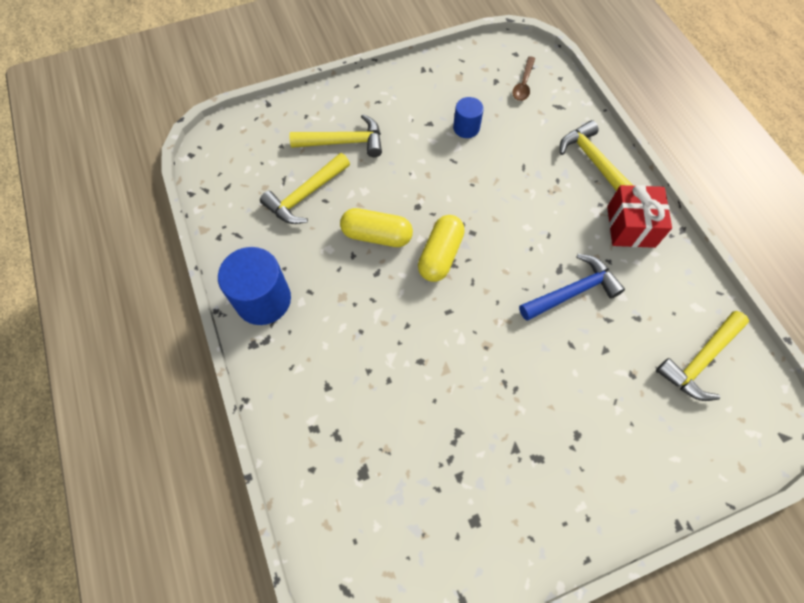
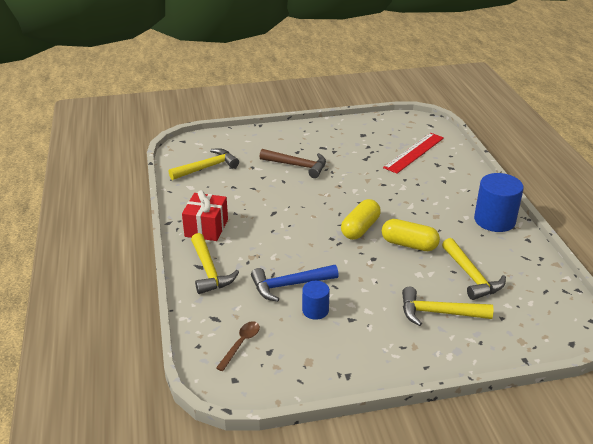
camera: 170 degrees left, 30 degrees down
(305, 195) = (471, 276): yellow hammer -> yellow hammer turned 105 degrees clockwise
(376, 469) = (414, 152): none -> red ruler
(563, 390) = (297, 166): none -> brown hammer
(572, 291) = (270, 201): blue hammer -> blue hammer (289, 285)

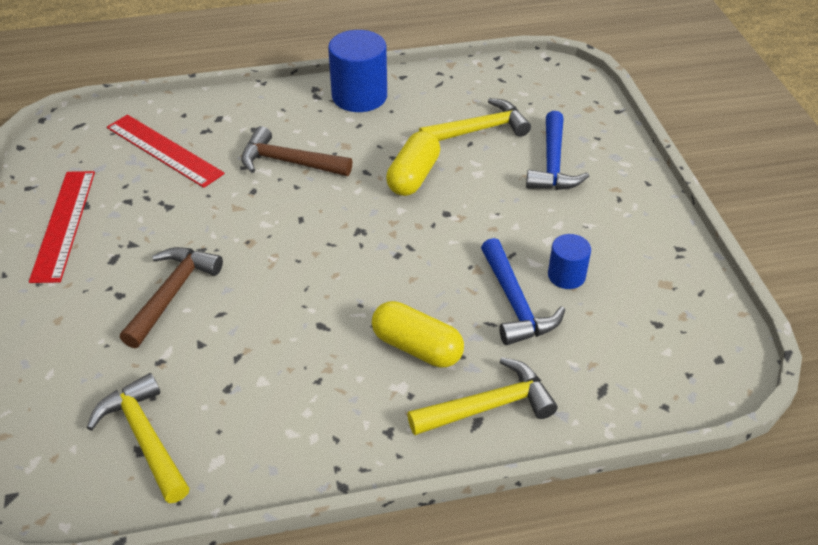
camera: 90 degrees left, 10 degrees up
(206, 228) = (364, 421): red gift -> none
(241, 344) = (650, 355): brown spoon -> none
(347, 131) = (64, 224): none -> red ruler
(360, 228) = (373, 222): yellow capsule -> yellow capsule (417, 347)
(413, 195) = (289, 162): none -> brown hammer
(438, 313) = (553, 164): yellow hammer -> blue hammer

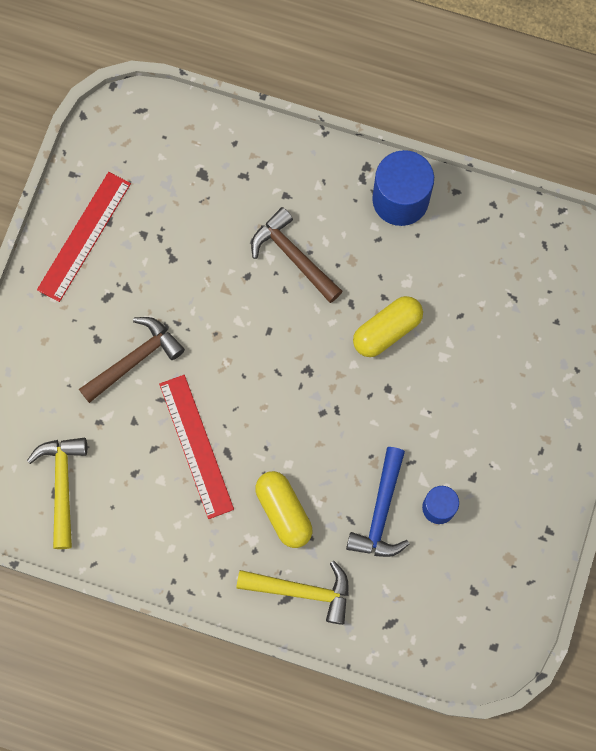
camera: 30 degrees right, 30 degrees up
(164, 150) = (197, 184): red ruler -> red ruler (196, 446)
(479, 130) = (479, 303): yellow hammer -> none
(553, 164) = (514, 380): blue hammer -> none

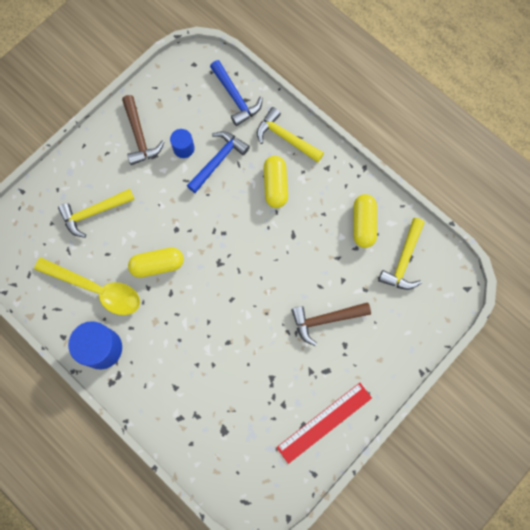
camera: 155 degrees left, 0 degrees up
(137, 511) = (363, 224): none -> yellow capsule
(196, 446) = (310, 247): red ruler -> none
(293, 256) = (191, 342): brown hammer -> brown hammer (139, 136)
(405, 621) = (235, 97): none -> blue hammer
(448, 265) = (96, 289): none -> yellow spoon
(509, 361) = (94, 212): none -> yellow hammer

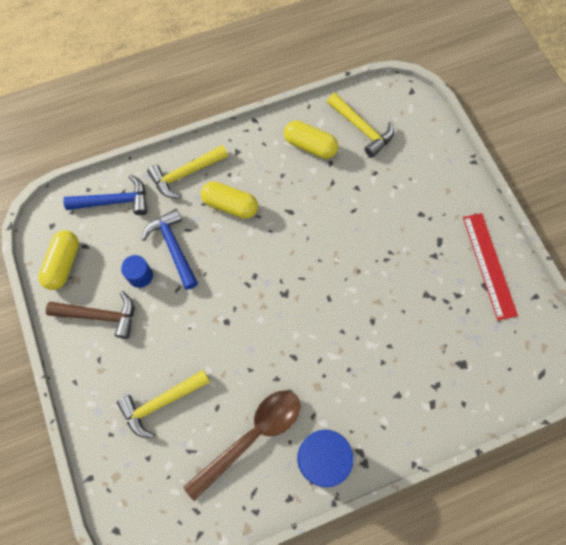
camera: 65 degrees left, 5 degrees down
(94, 212) = (161, 402): yellow hammer -> yellow hammer turned 60 degrees clockwise
(96, 289) = (252, 436): yellow spoon -> brown spoon
(157, 265) = (256, 357): yellow capsule -> yellow capsule (63, 264)
(325, 319) = (389, 220): brown hammer -> none

